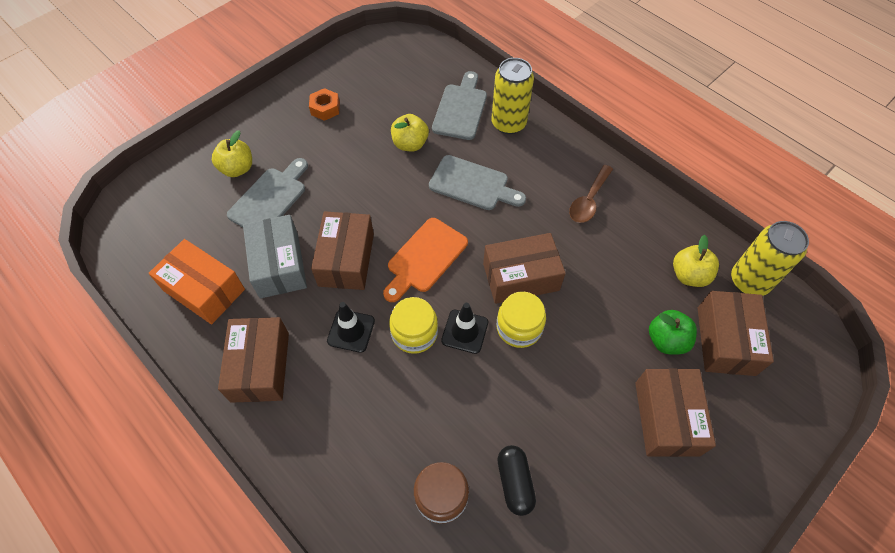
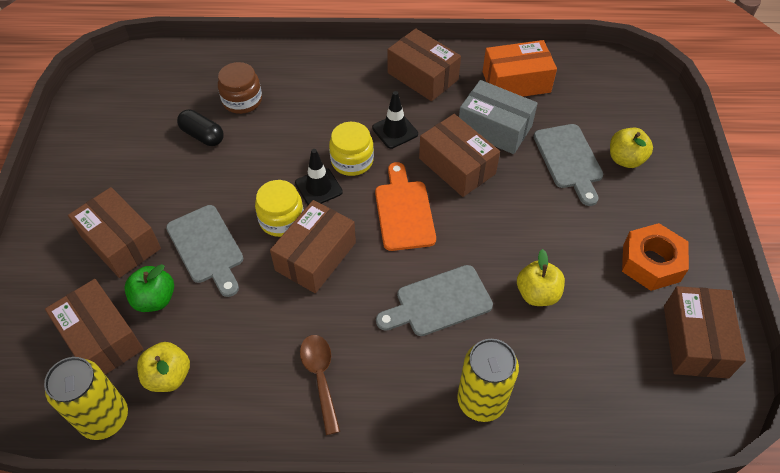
camera: 135 degrees right, 5 degrees down
(325, 108) = (651, 263): orange nut -> orange nut, size x1.62
(364, 65) = (695, 341): none -> brown box
(460, 109) = (544, 375): grey cutting board -> grey cutting board (207, 248)

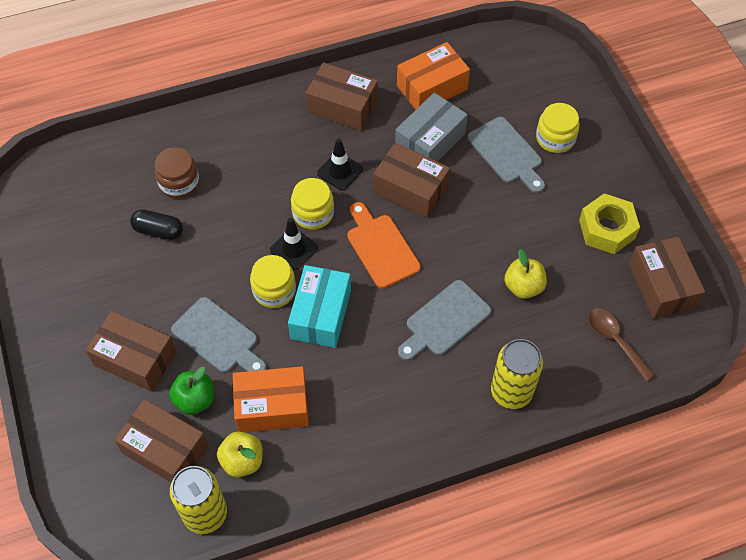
camera: 20 degrees left, 5 degrees up
(225, 331) = (272, 406): none -> orange box
(316, 256) = (321, 314): brown box -> turquoise box
(320, 377) = (372, 417): brown spoon -> brown spoon (615, 341)
(494, 128) = (430, 141): grey box -> grey box turned 60 degrees counterclockwise
(625, 159) = (555, 138): yellow apple -> yellow jar
(651, 263) = (606, 229): orange nut -> yellow nut

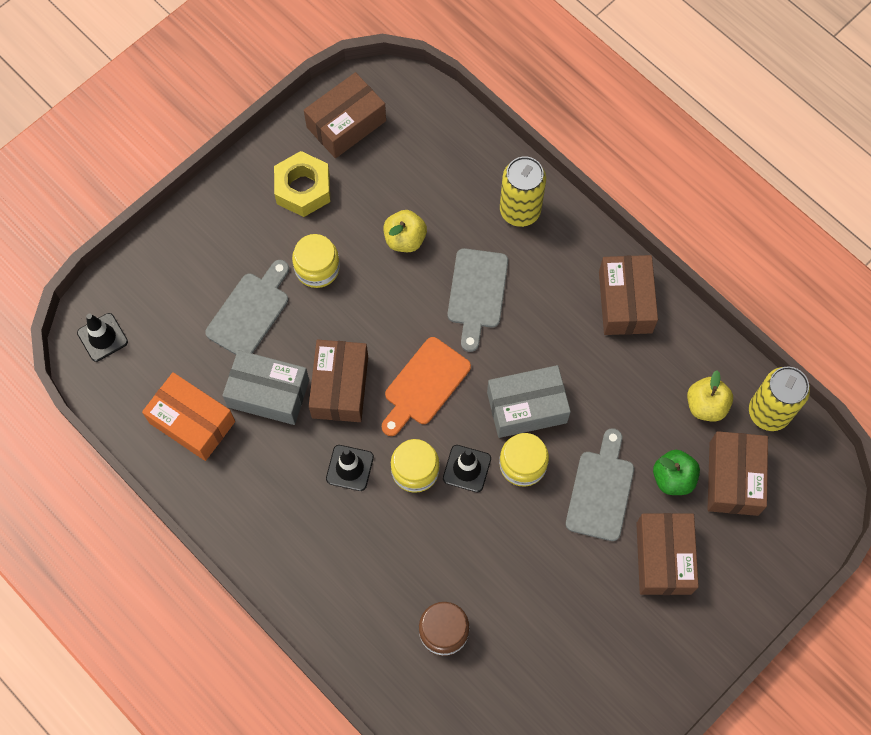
camera: 115 degrees left, 10 degrees up
(158, 230) = (513, 619): black capsule -> none
(272, 406) = (642, 405): orange box -> none
(321, 314) = (526, 407): turquoise box -> grey box
(342, 106) = (261, 506): brown box -> brown box (625, 302)
(444, 321) = (477, 293): grey cutting board -> grey cutting board turned 75 degrees clockwise
(530, 56) = (102, 337): none -> black traffic cone
(555, 138) = (209, 272): yellow jar -> yellow jar (317, 268)
(615, 341) = (424, 144): brown spoon -> none

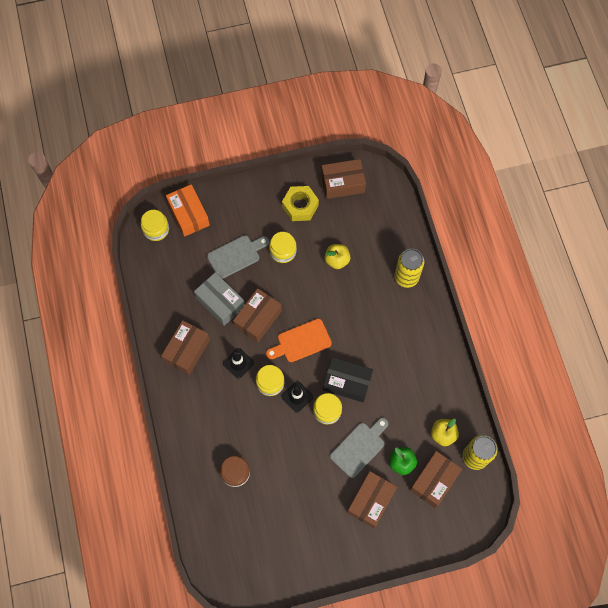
camera: 30 degrees right, 0 degrees up
(102, 337) = (156, 229): black traffic cone -> yellow jar
(192, 422) = (174, 296): orange box -> orange box (189, 215)
(477, 293) = (357, 309): grey cutting board -> none
(526, 407) = (347, 382): grey box -> black box
(625, 302) = (433, 356): brown box -> brown box (187, 351)

